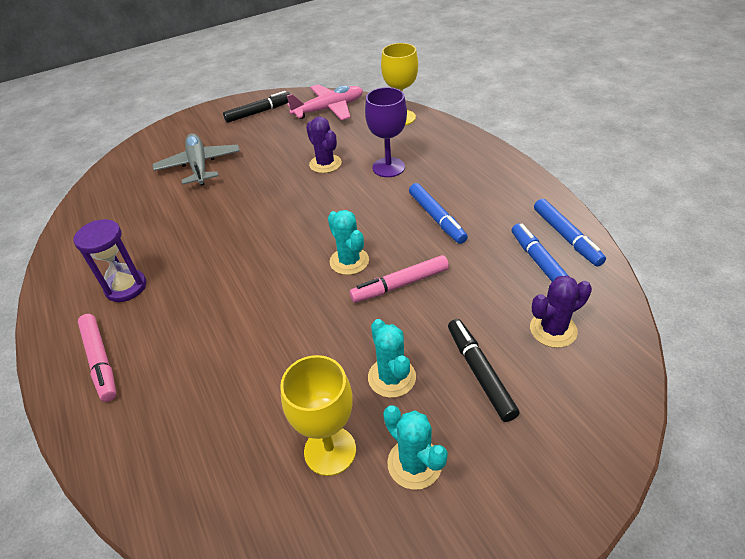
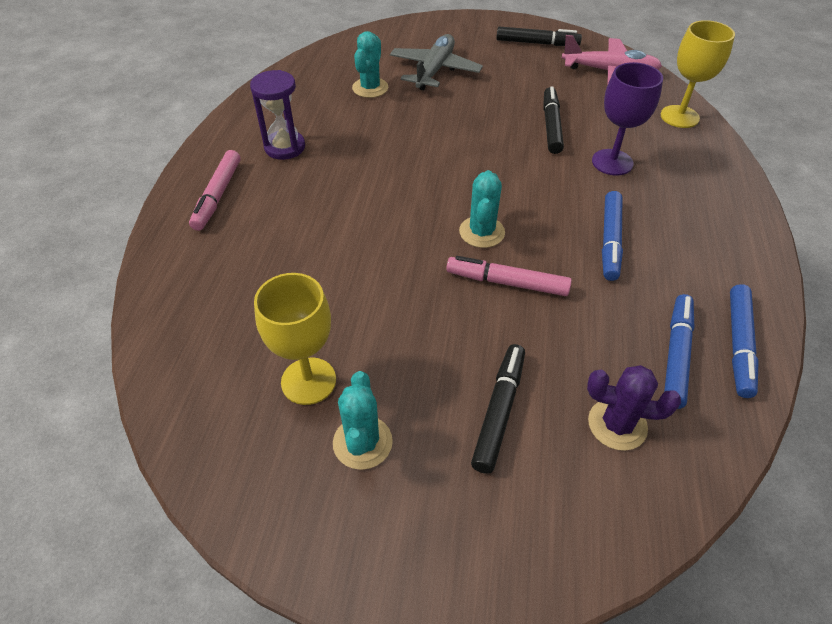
camera: 35 degrees right, 5 degrees up
(325, 164) = (551, 126): purple cactus -> black marker
(391, 377) = (416, 358): turquoise cactus -> turquoise cactus (370, 88)

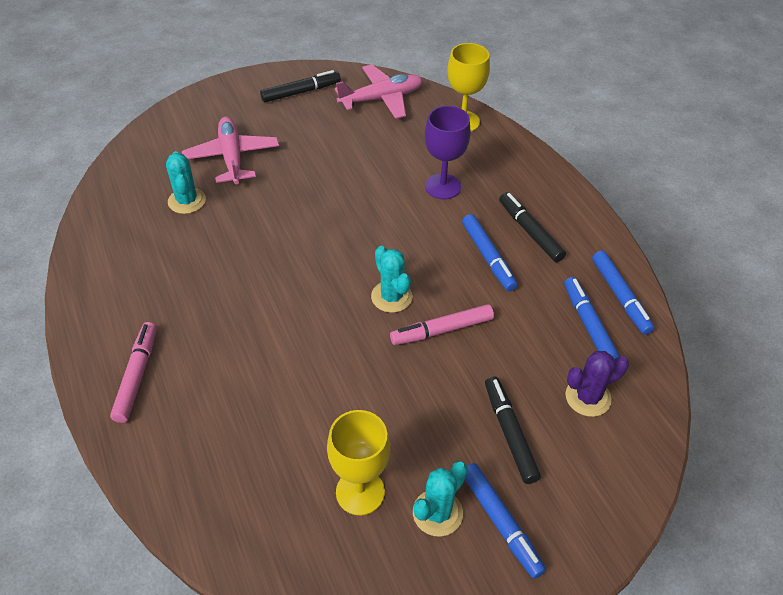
camera: 35 degrees left, 0 degrees up
(218, 195) = (136, 376): pink marker -> pink marker turned 150 degrees counterclockwise
(285, 147) = (158, 298): purple hourglass -> none
(362, 442) = (437, 513): turquoise cactus -> turquoise cactus turned 75 degrees clockwise
(417, 490) = (500, 522): none -> blue marker
(434, 70) = (232, 157): grey plane -> pink plane
(551, 126) = (373, 173): black marker -> black marker (530, 232)

